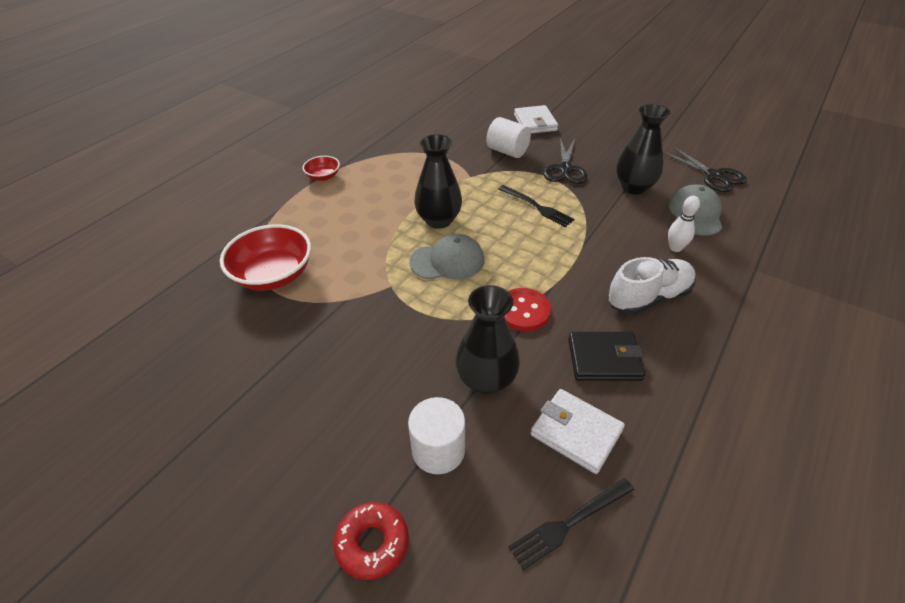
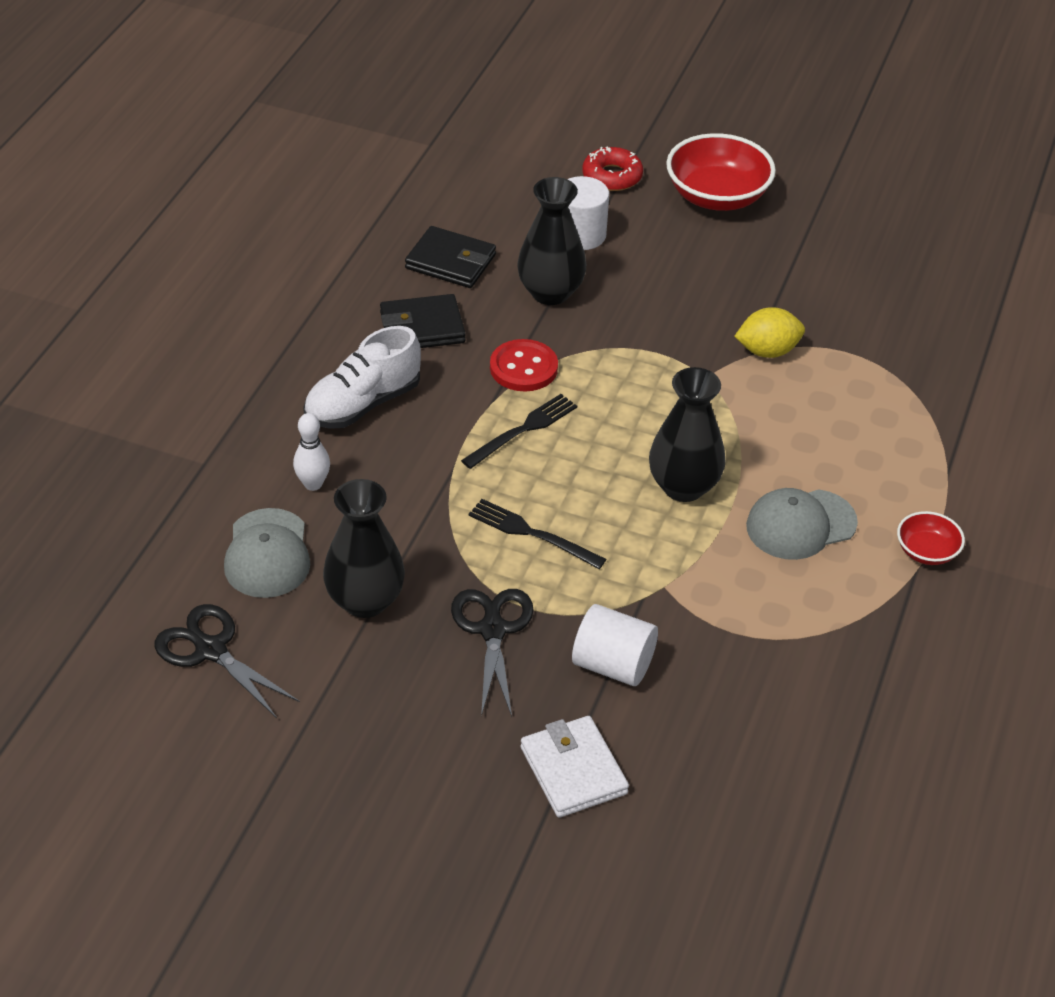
camera: 165 degrees right, 0 degrees up
(273, 275) = (868, 372): red bowl -> red bowl (717, 196)
(333, 300) = (767, 351): none -> yellow lemon
(447, 261) = (643, 421): grey cap -> grey cap (800, 525)
(569, 523) = (453, 204): black fork -> black fork (523, 430)
(576, 432) = (450, 262): white wallet -> black wallet

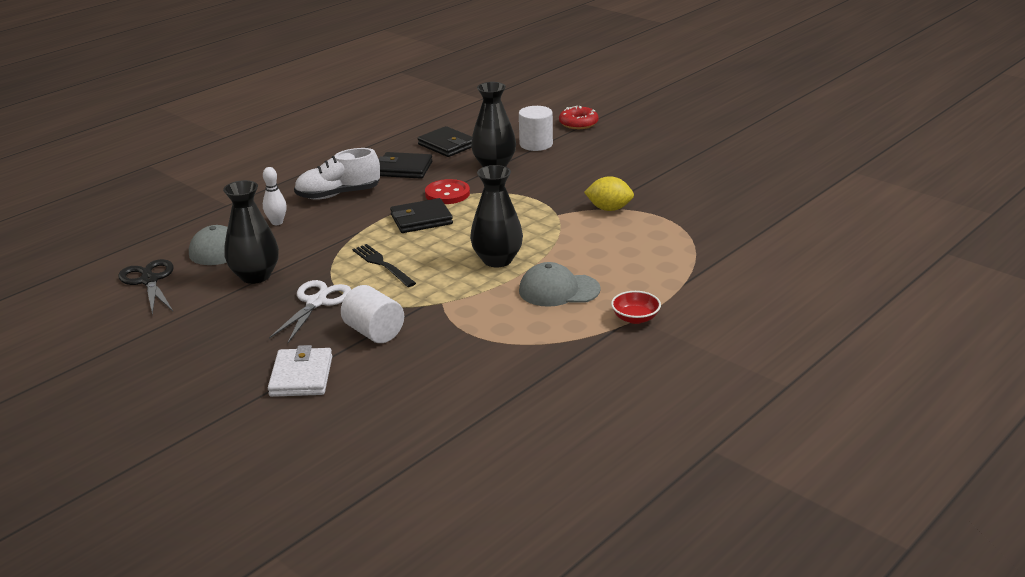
camera: 25 degrees right, 15 degrees down
(492, 630) = (316, 302): black scissors -> white scissors
(523, 430) = (421, 219): black fork -> black wallet
(717, 196) = (637, 139): red bowl -> none

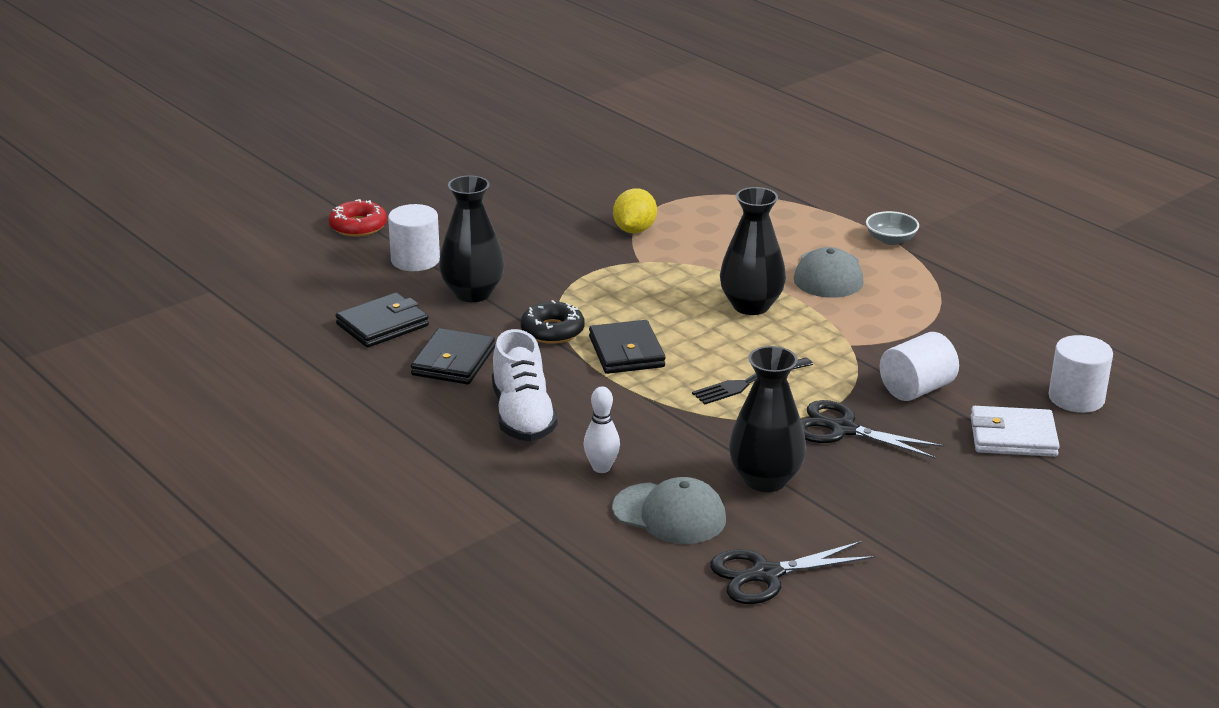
camera: 85 degrees left, 0 degrees up
(316, 302) = (843, 429): white scissors -> black scissors
(361, 411) = (1076, 398): none -> white cylinder
(447, 194) = (552, 331): red button -> black donut
(635, 318) = (890, 240): red bowl -> grey bowl

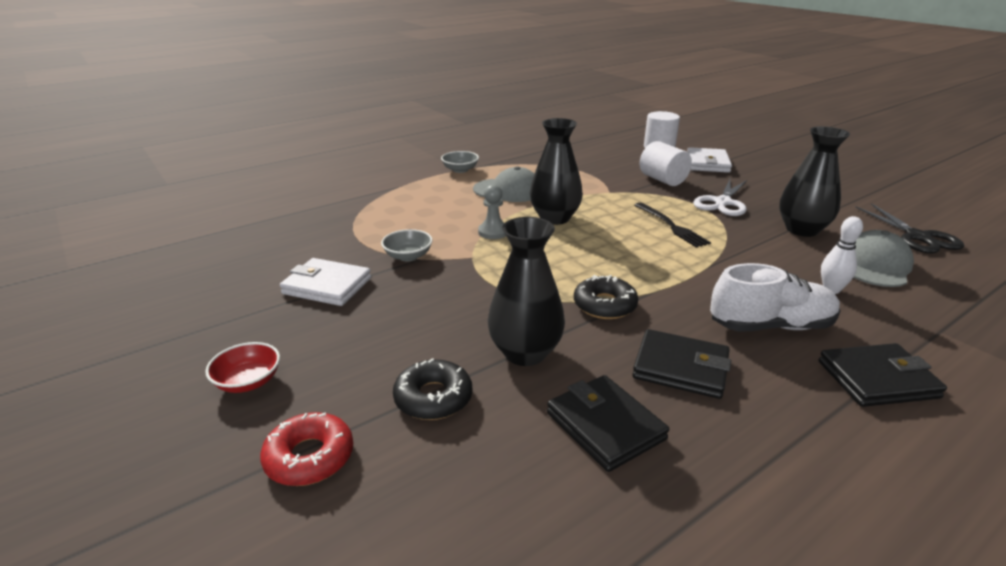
camera: 85 degrees left, 0 degrees up
(415, 260) = (433, 398): white cylinder -> black donut
(433, 194) = (248, 382): none -> red bowl
(570, 201) = (327, 286): none -> white wallet
(626, 352) = (637, 270): black wallet -> black wallet (877, 379)
(634, 230) = (408, 256): yellow lemon -> grey bowl
(702, 270) = (493, 232): none -> grey pawn
(843, 429) = (722, 202): black scissors -> white scissors

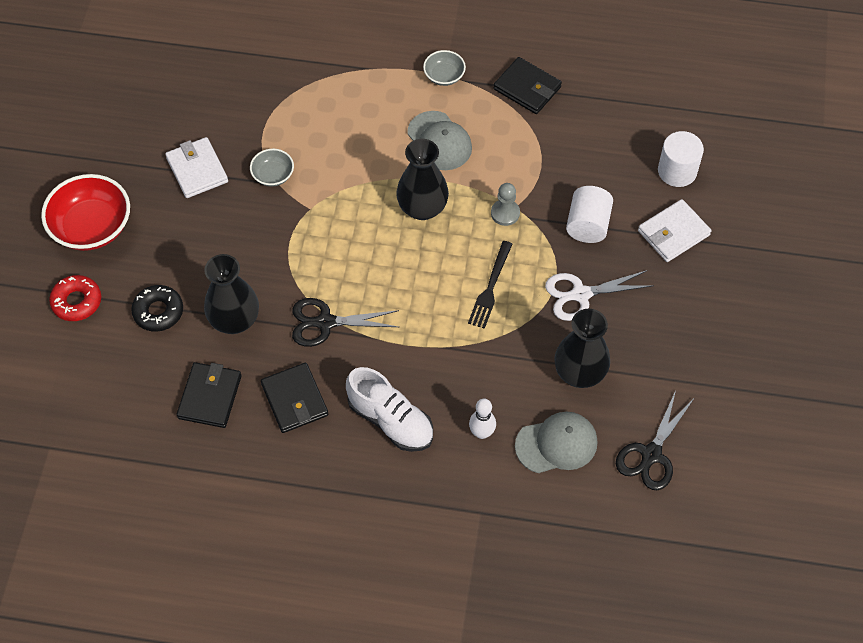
camera: 45 degrees right, 30 degrees up
(248, 382) = (92, 227): red bowl -> red bowl, size x1.94
(493, 232) = (358, 190): grey pawn -> grey pawn (505, 213)
(604, 305) = (325, 322): black donut -> black scissors
(877, 379) = (379, 497): black wallet -> black wallet (527, 88)

